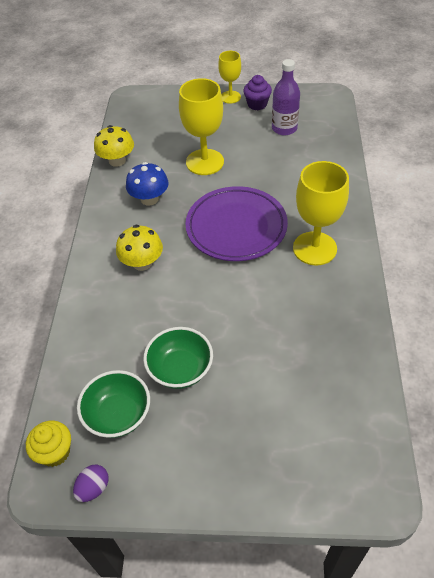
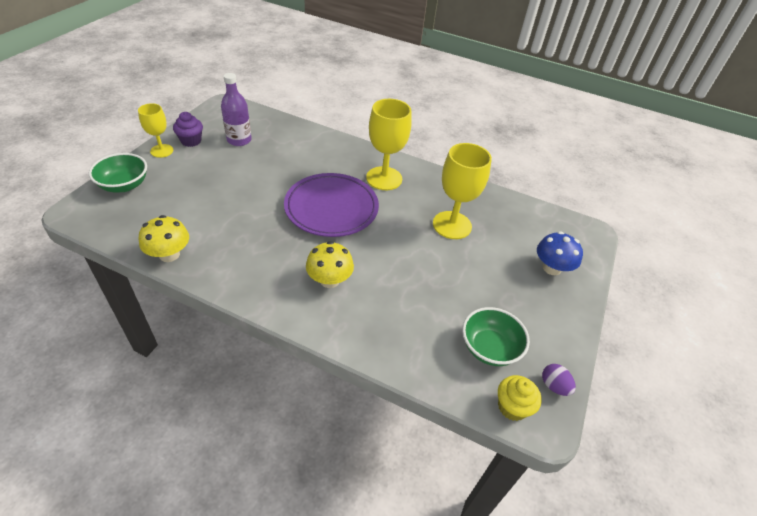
camera: 75 degrees left, 5 degrees down
(149, 199) = (249, 248): blue mushroom -> blue mushroom (551, 268)
(180, 369) = (460, 293): green bowl -> green bowl (124, 185)
(205, 162) = (234, 197): yellow goblet -> yellow goblet (452, 225)

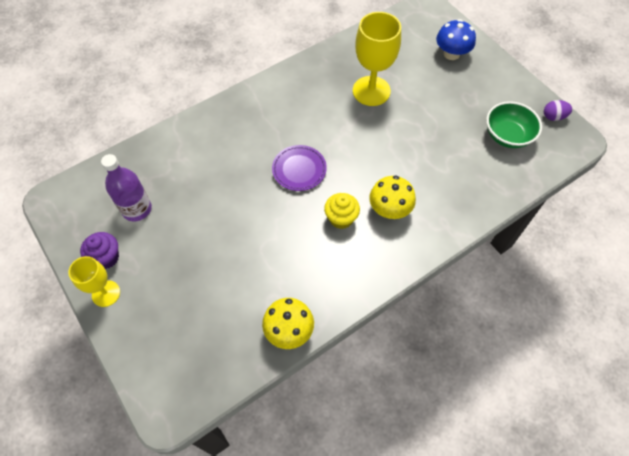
camera: 55 degrees left, 15 degrees up
(124, 185) = (148, 348): green bowl -> none
(331, 208) = (299, 170): purple plate -> purple plate, size x0.55
(384, 178) = (281, 109): yellow goblet -> none
(512, 407) = (560, 150): yellow cupcake -> yellow cupcake (341, 218)

